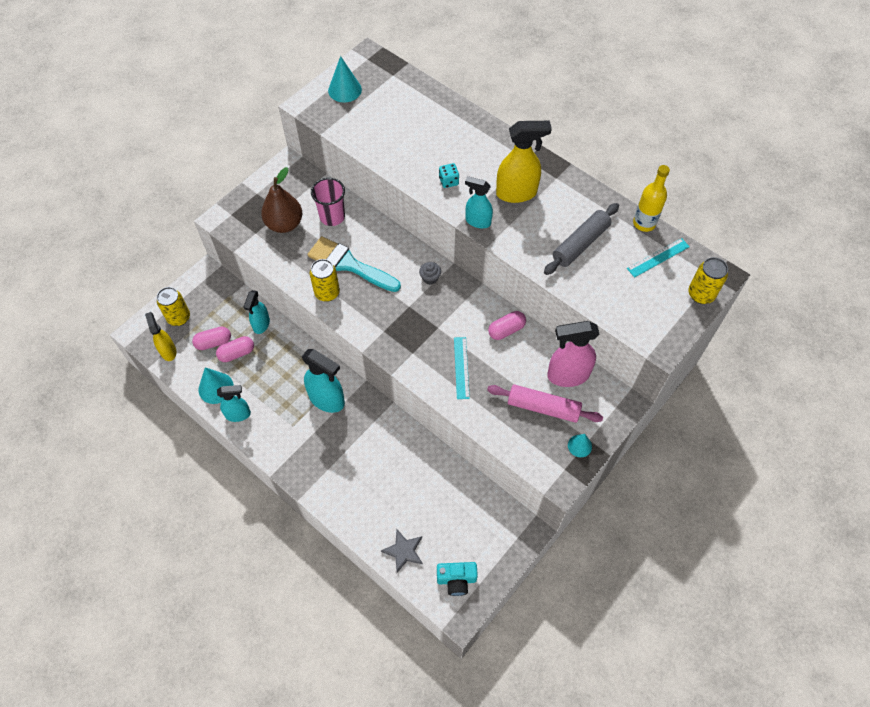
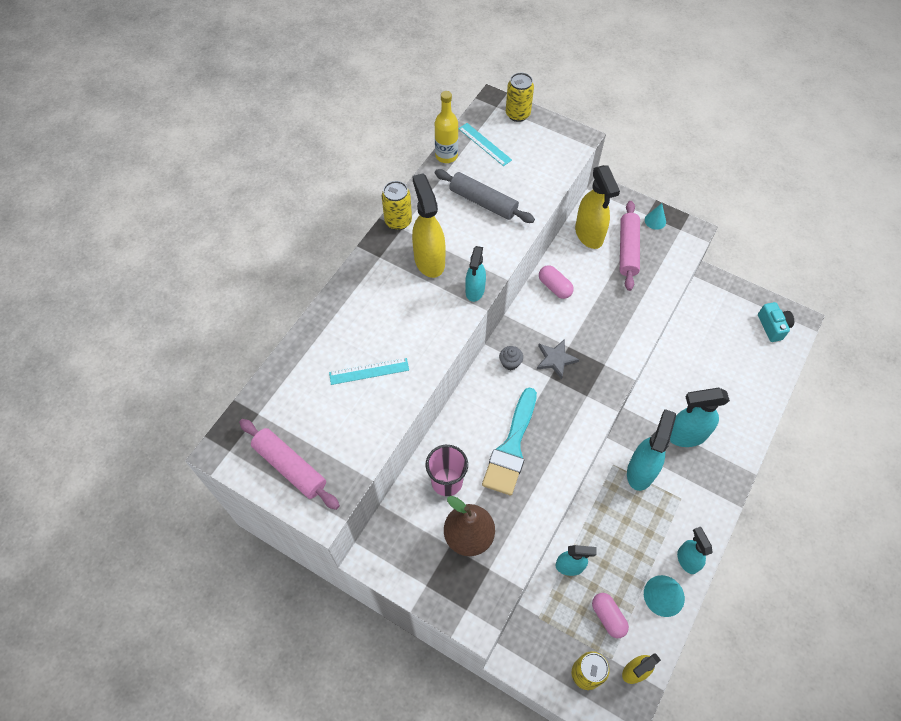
camera: 100 degrees left, 0 degrees up
(237, 353) = (614, 584): pink capsule -> none
(327, 293) = (554, 463): yellow can -> yellow can (398, 221)
(345, 90) = (290, 467): turquoise cone -> pink rolling pin
(352, 449) = (686, 435): none -> turquoise spray bottle
(403, 551) = (765, 371): grey star -> grey star (555, 359)
(448, 181) = (425, 325): turquoise dice -> none
(461, 367) = (607, 319): turquoise ruler -> turquoise ruler (369, 371)
(567, 375) = (589, 235): pink spray bottle -> yellow spray bottle

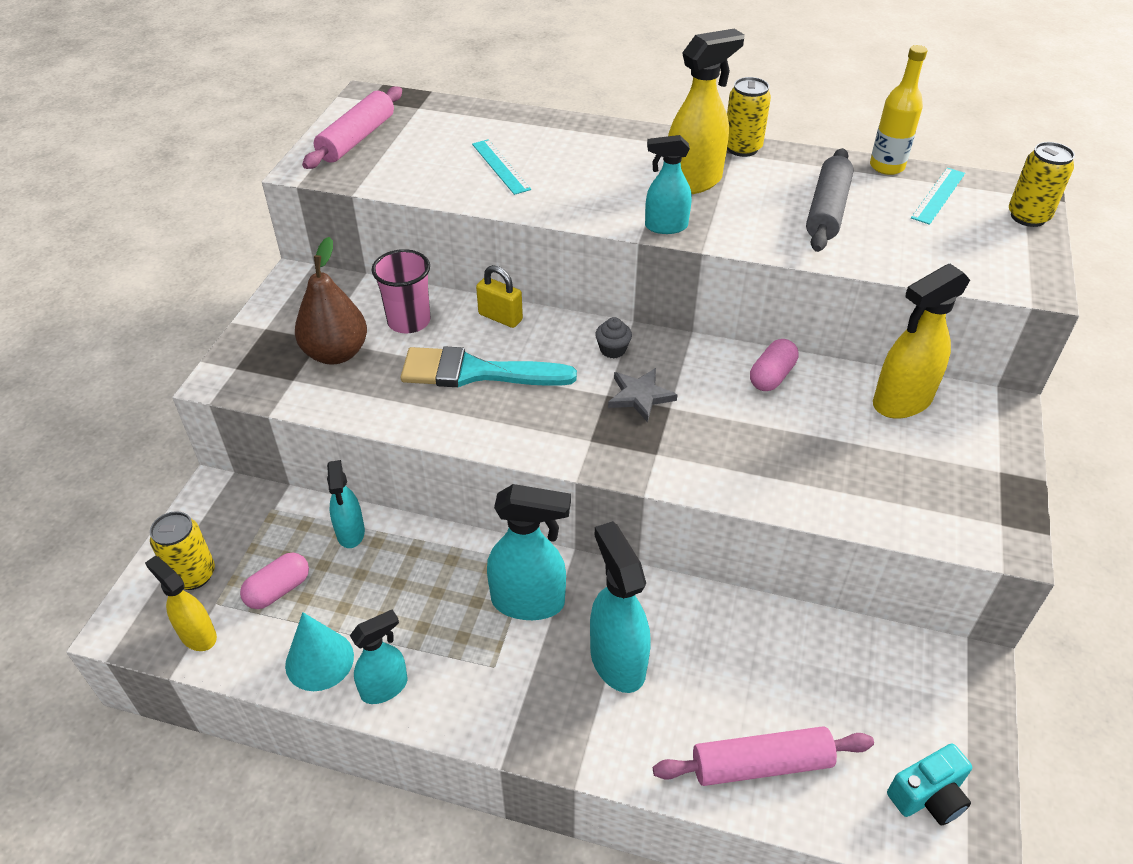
camera: 75 degrees right, 15 degrees down
(459, 421) = (500, 317): none -> yellow padlock
(628, 250) = (903, 454): pink rolling pin -> pink rolling pin (761, 764)
(655, 221) = (995, 484): turquoise cone -> none

